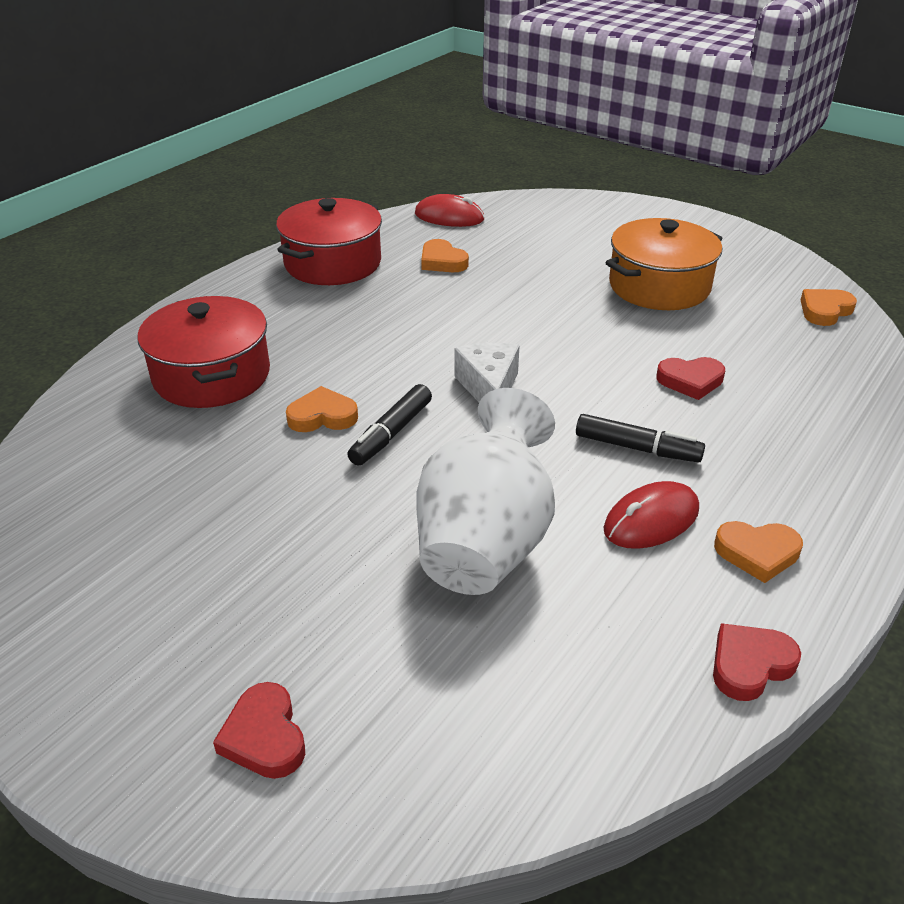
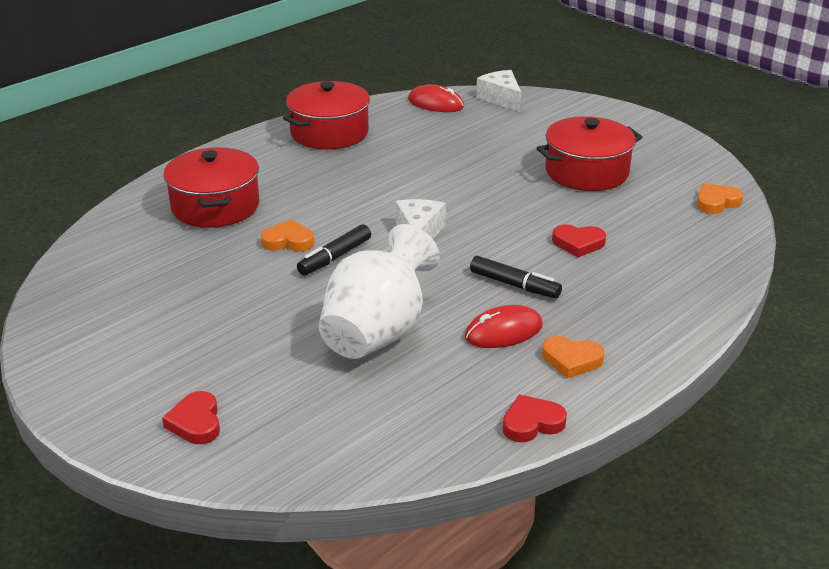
camera: 10 degrees right, 5 degrees down
(442, 261) = (417, 138): orange heart -> none
(523, 205) = (501, 99): none -> white cheese
(659, 286) = (586, 172): orange pot -> red pot

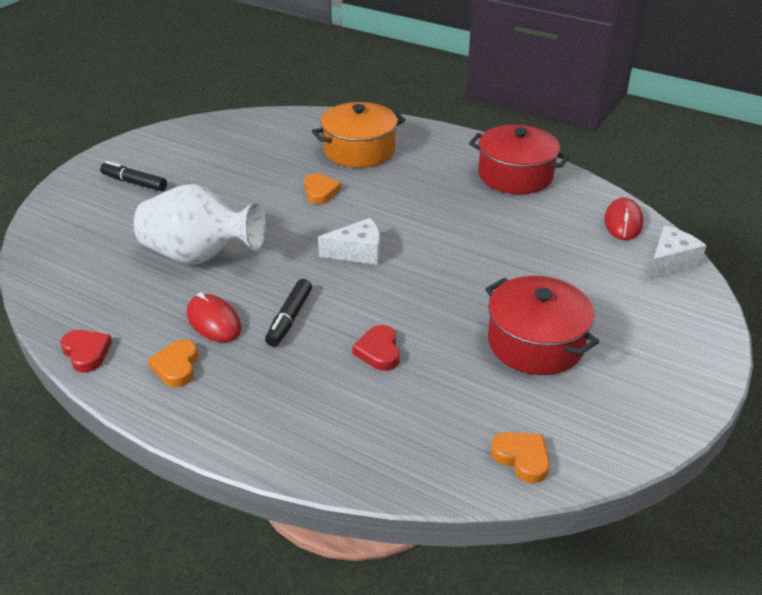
camera: 75 degrees right, 5 degrees up
(196, 422) = (86, 203): red heart -> none
(215, 206) = (359, 151): red pot -> orange pot
(335, 257) = (303, 217): black marker -> black marker (134, 183)

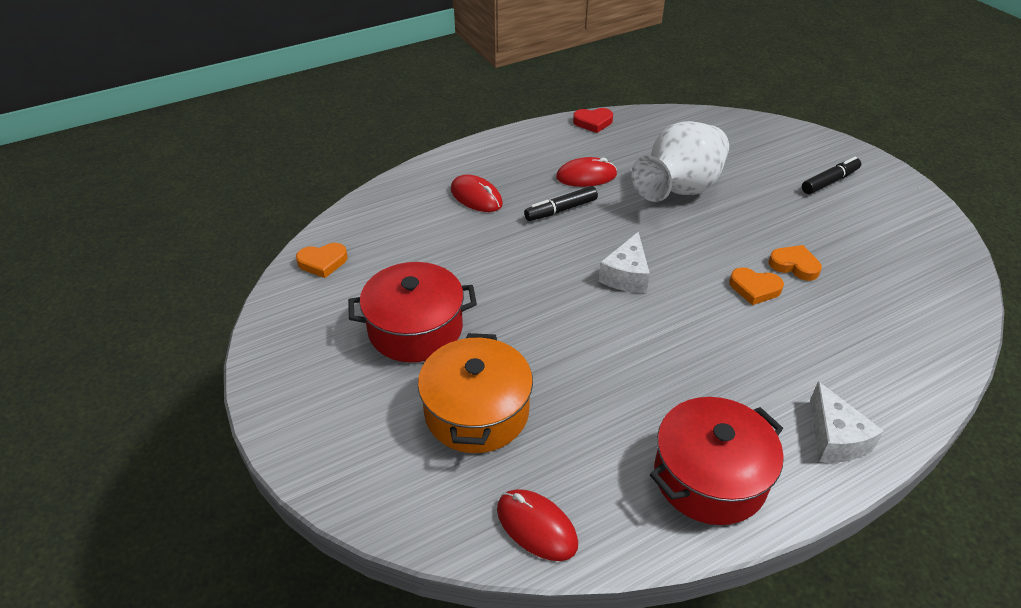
camera: 120 degrees right, 5 degrees up
(176, 366) = (549, 151): orange heart -> orange heart (794, 265)
(289, 318) = (561, 210): black marker -> black marker turned 75 degrees counterclockwise
(311, 389) = (476, 197): none -> red mouse
(359, 151) = (841, 352): orange pot -> orange pot (476, 412)
(379, 351) = (485, 239): red heart -> none
(670, 262) = (431, 517): white cheese -> white cheese (835, 438)

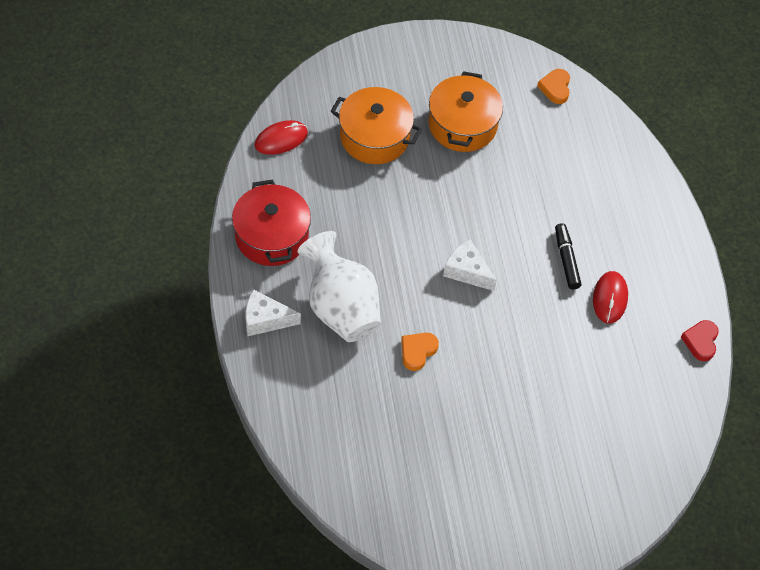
camera: 105 degrees right, 15 degrees up
(415, 328) = (462, 125): red pot -> orange pot
(476, 197) = (606, 206): red mouse -> none
(679, 189) = (565, 363): white vase -> white vase (341, 308)
(794, 265) = (432, 396): orange heart -> none
(829, 181) = (533, 499): black marker -> none

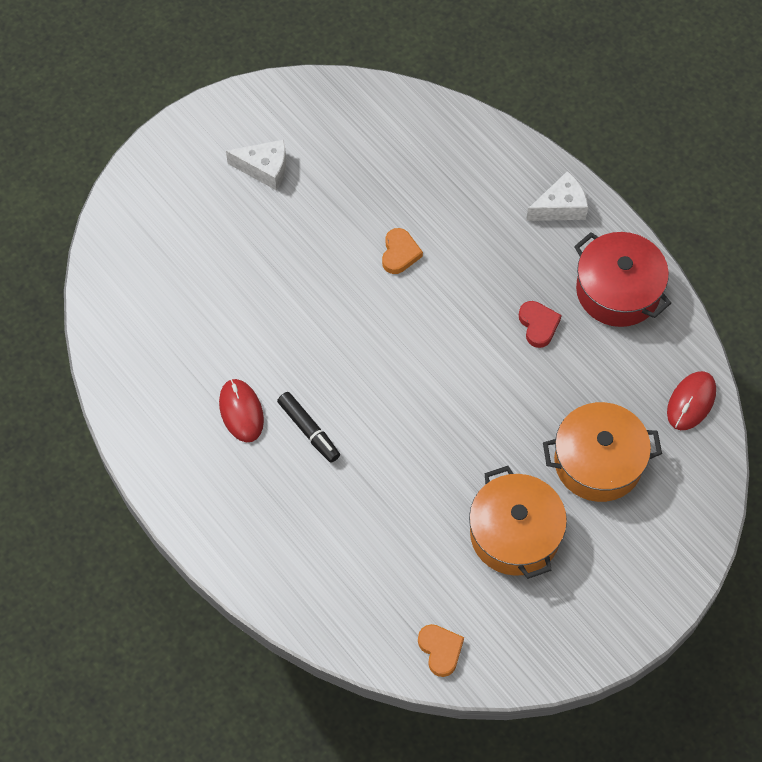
camera: 155 degrees right, 5 degrees up
(341, 308) = (500, 256): white vase -> none
(467, 271) = (403, 360): white cheese -> white cheese (264, 169)
(700, 341) = (125, 415): red heart -> red heart (538, 325)

